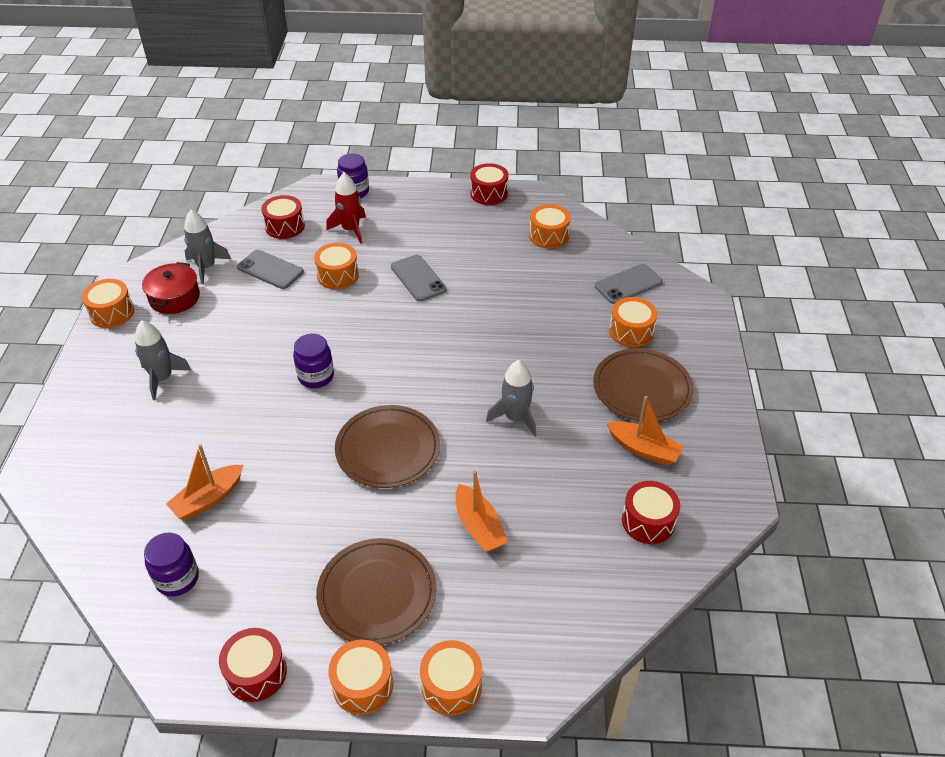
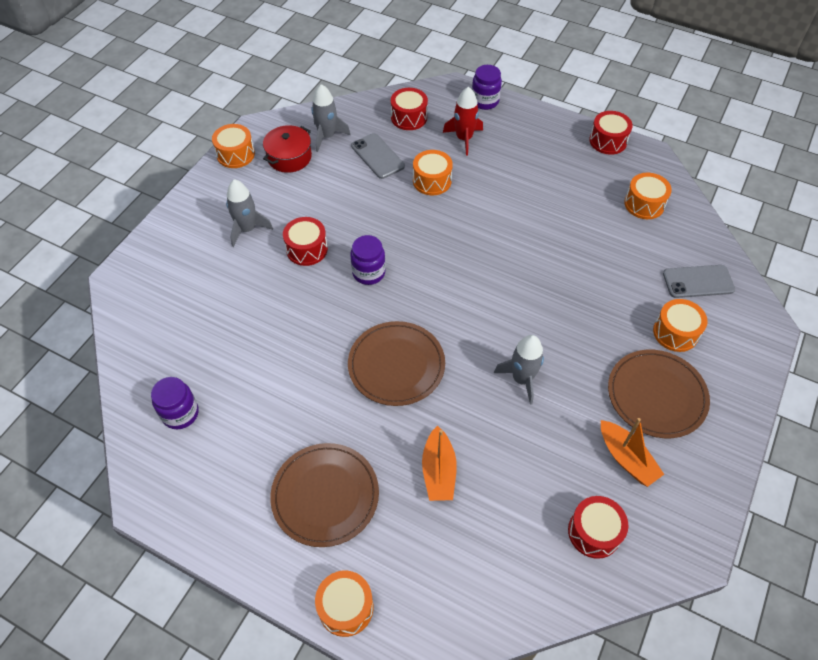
camera: 25 degrees right, 10 degrees up
(208, 499) = (234, 353): orange boat -> none
(256, 673) = (201, 522): red drum -> red drum (307, 249)
(363, 685) = (276, 572): orange drum -> none
(418, 278) = (501, 207): grey phone -> none

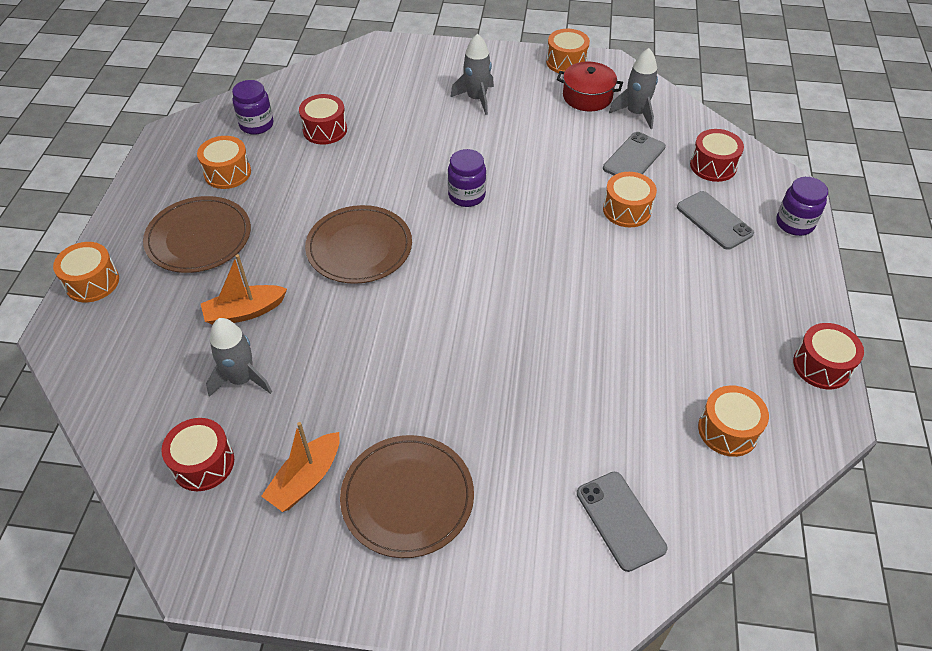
camera: 70 degrees right, 5 degrees down
(307, 249) = (473, 144): red drum -> red drum (325, 130)
(464, 139) = (714, 220): red rocket -> grey phone
(522, 379) = (381, 355): grey rocket -> grey rocket (242, 379)
(675, 332) = (516, 504): orange drum -> orange drum (227, 173)

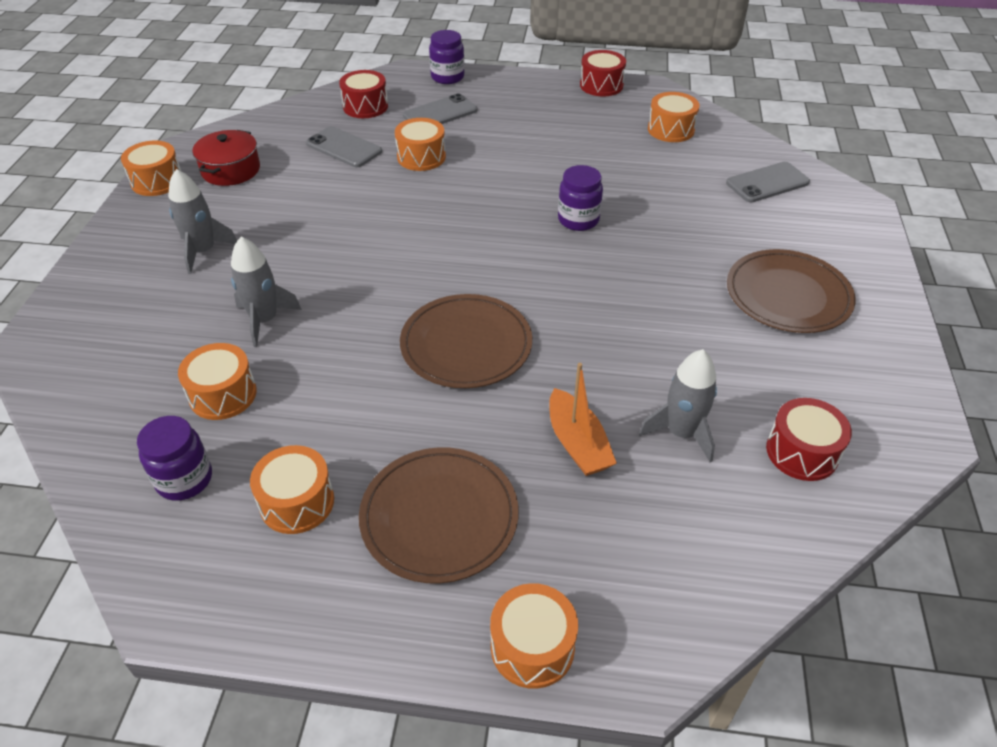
camera: 90 degrees left, 5 degrees down
(306, 479) = (792, 365): orange boat -> none
(325, 130) = (223, 394): red drum -> orange drum
(466, 195) = (385, 260): purple jar -> purple jar (578, 220)
(635, 113) = (271, 142): grey rocket -> grey rocket (264, 320)

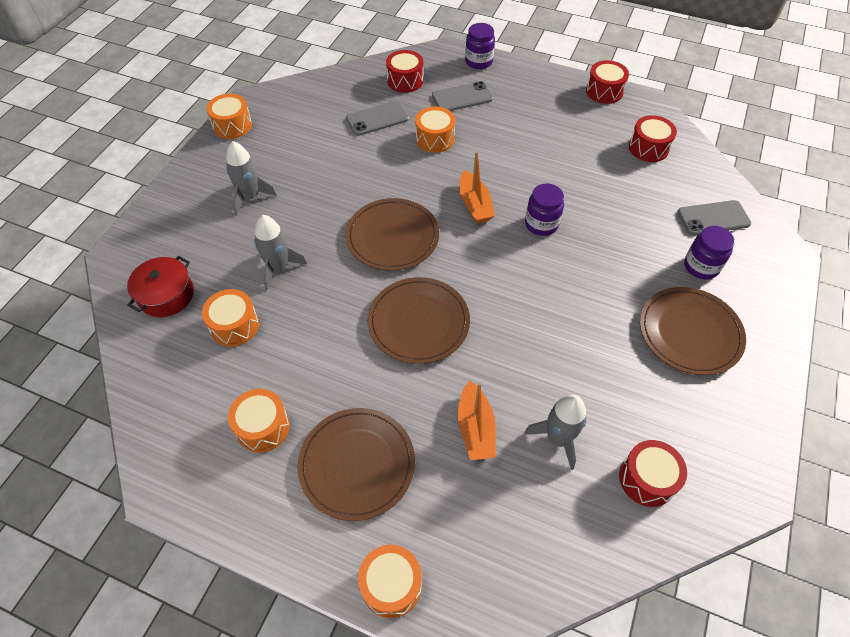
camera: 15 degrees right, 10 degrees up
(184, 479) = (193, 389): purple jar -> purple jar (701, 266)
(231, 170) = (288, 125): red pot -> red pot (166, 295)
(344, 148) = (377, 119): grey phone -> grey phone turned 75 degrees counterclockwise
(402, 262) = (392, 237): none -> brown plate
(492, 213) = (474, 205): none -> orange boat
(671, 129) = (648, 148): orange drum -> red drum

